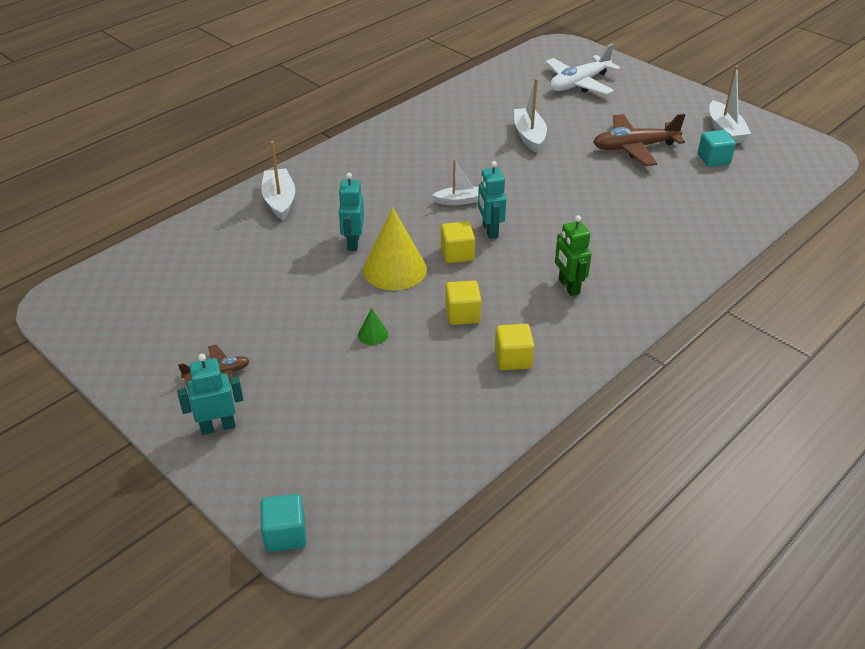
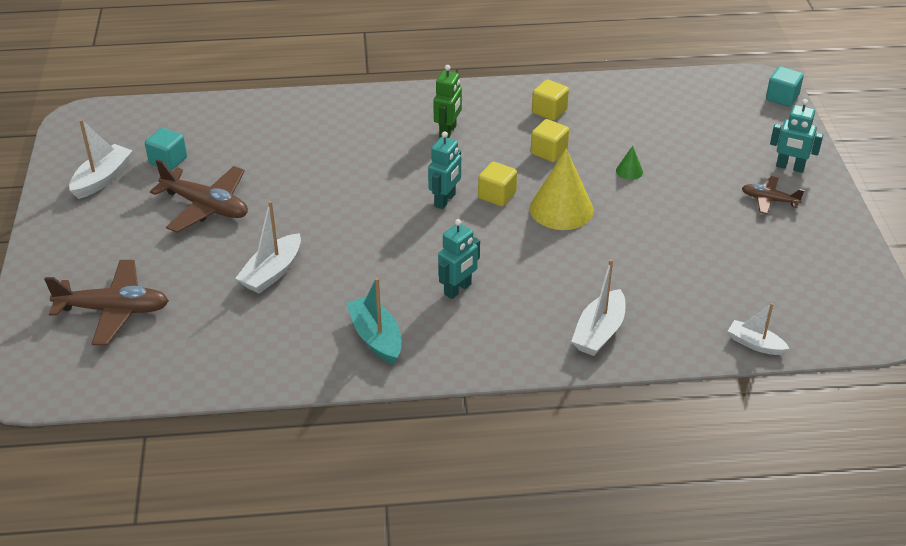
camera: 140 degrees left, 0 degrees up
(353, 242) = (571, 250): turquoise robot -> turquoise robot (458, 289)
(417, 136) = (376, 338): none -> turquoise boat
(459, 201) = (434, 240): white boat -> white boat (755, 344)
(579, 83) = (113, 310): white plane -> brown plane

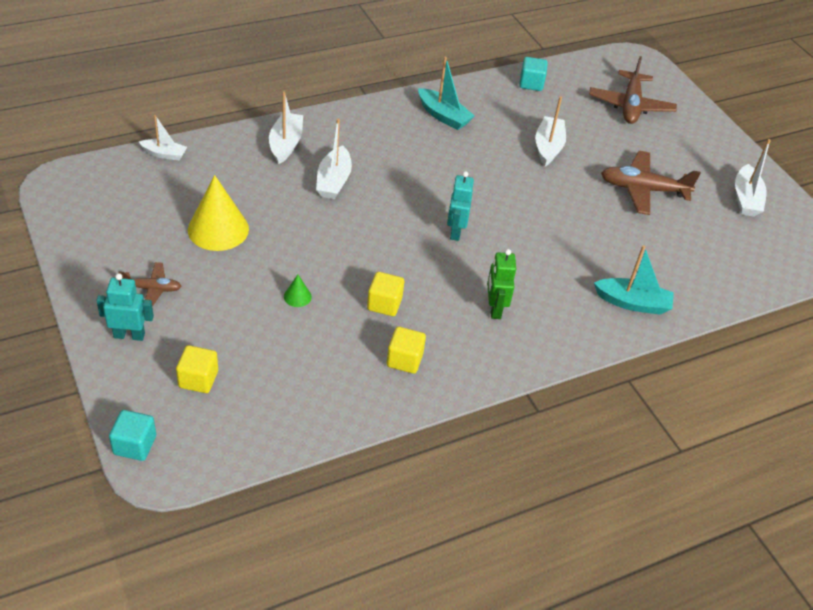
camera: 155 degrees right, 5 degrees up
(113, 310) = (630, 105): brown plane -> brown plane turned 60 degrees counterclockwise
(168, 160) = (714, 225): turquoise cube -> turquoise cube (531, 83)
(316, 115) = (632, 303): none -> turquoise boat
(458, 289) = (404, 157): turquoise robot -> none
(497, 195) = (412, 245): yellow cube -> yellow cube (198, 379)
(555, 275) = (333, 181): none -> white boat
(561, 209) = (349, 242): yellow cone -> yellow cone (218, 229)

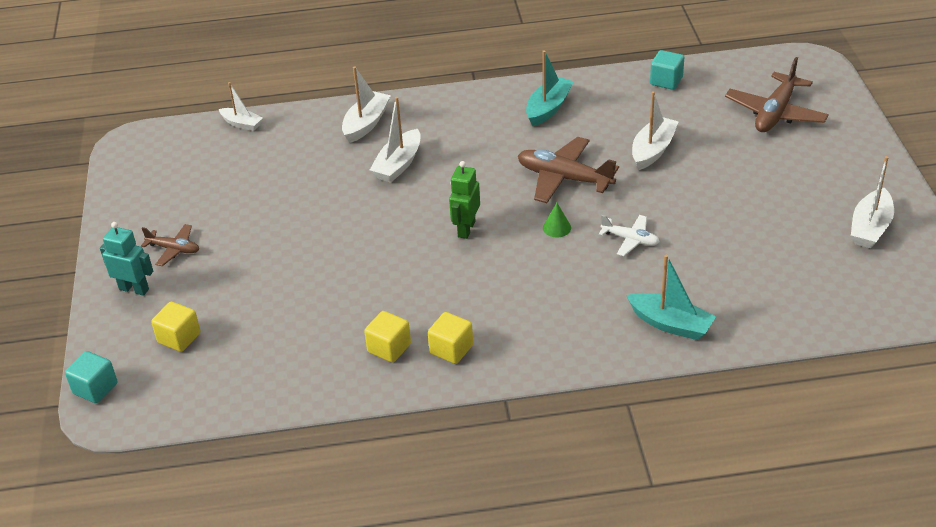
camera: 25 degrees right, 5 degrees down
(218, 229) = (261, 200): yellow cone -> none
(297, 296) = (309, 273): green cone -> green cone (556, 228)
(384, 304) = (394, 291): yellow cube -> yellow cube (451, 349)
(443, 116) = (548, 108): turquoise boat -> turquoise boat turned 120 degrees counterclockwise
(455, 231) = (504, 227): turquoise robot -> none
(494, 309) = (509, 310): green robot -> green robot (466, 229)
(566, 230) = (630, 240): none -> white plane
(643, 189) = (744, 205): brown plane -> brown plane (564, 178)

